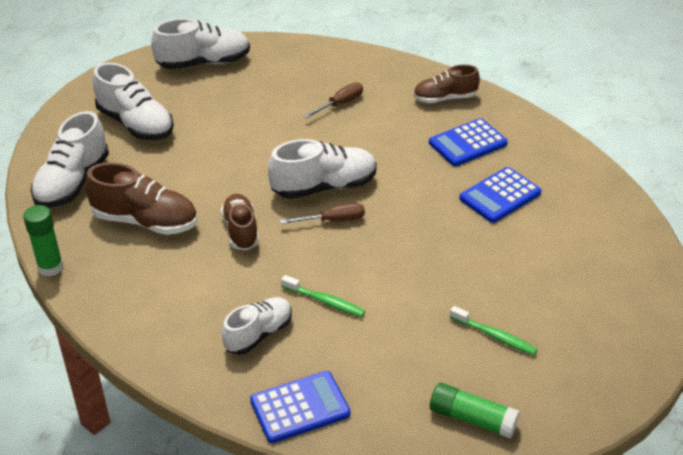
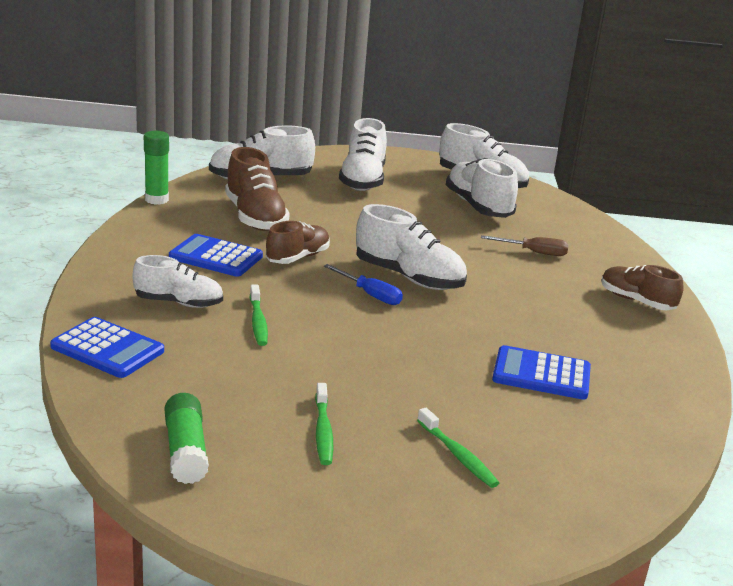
camera: 50 degrees right, 15 degrees down
(244, 89) = (478, 207): none -> white shoe
(333, 220) = (370, 295): brown screwdriver -> blue screwdriver
(467, 143) = (591, 333): blue calculator -> blue calculator (216, 257)
(563, 285) = (458, 455): none -> green toothbrush

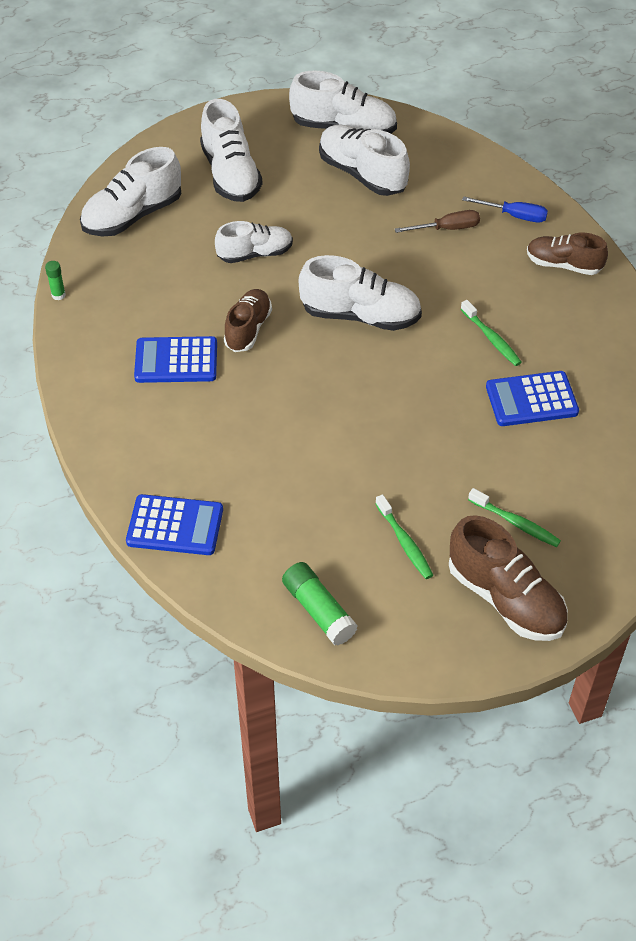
camera: 20 degrees left, 25 degrees up
(157, 200) = (58, 295): green glue stick -> green glue stick, size x0.56
(179, 303) = (190, 440): white shoe -> white shoe (255, 254)
(255, 217) = (169, 283): brown shoe -> brown shoe (505, 599)
(258, 322) = (272, 435): green toothbrush -> green toothbrush (491, 339)
(370, 295) = (342, 355): blue screwdriver -> blue screwdriver (514, 216)

